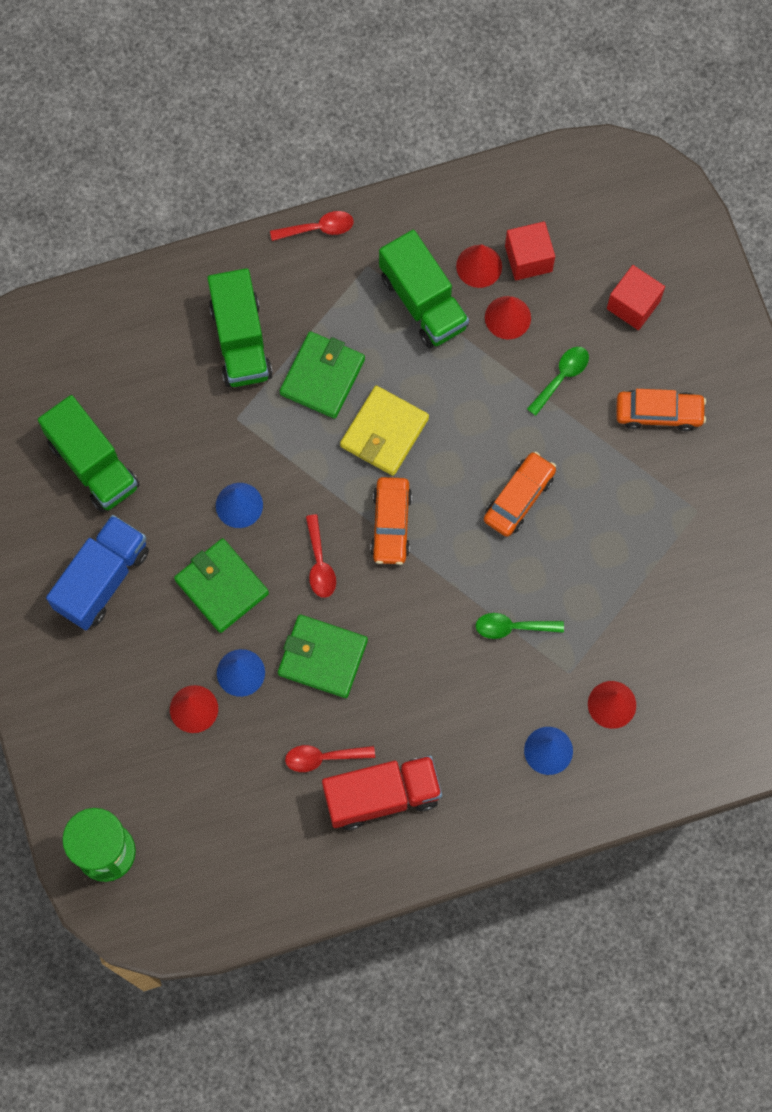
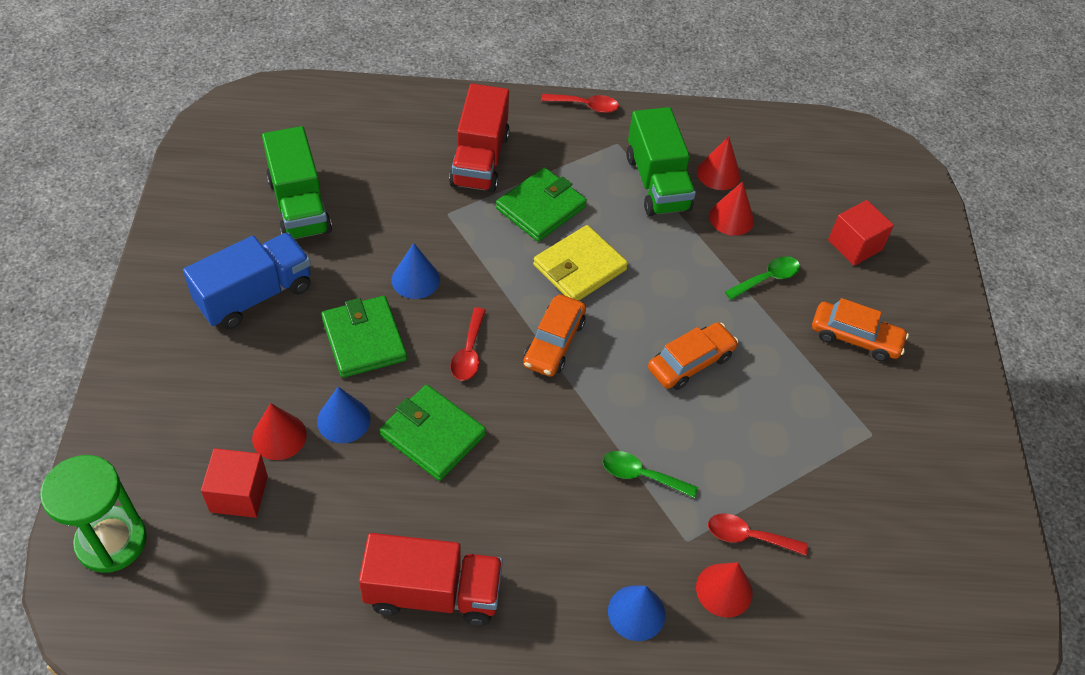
camera: 15 degrees right, 20 degrees down
(240, 341) = (480, 160): green truck -> red truck
(323, 757) = (388, 530): red spoon -> red spoon (748, 536)
(528, 258) = (766, 182): red cube -> red cube (239, 494)

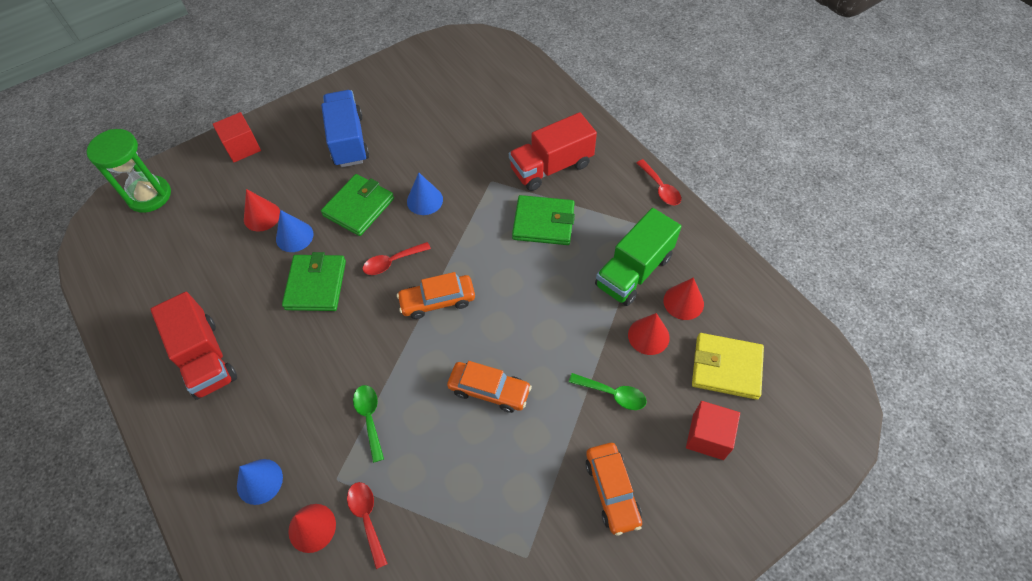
camera: 60 degrees right, 5 degrees up
(239, 494) = (212, 225): red cube -> red cube (242, 147)
(255, 295) = (348, 141): blue truck -> blue truck turned 120 degrees counterclockwise
(299, 206) = (430, 114): green truck -> none
(579, 267) = (513, 275): yellow wallet -> yellow wallet (726, 368)

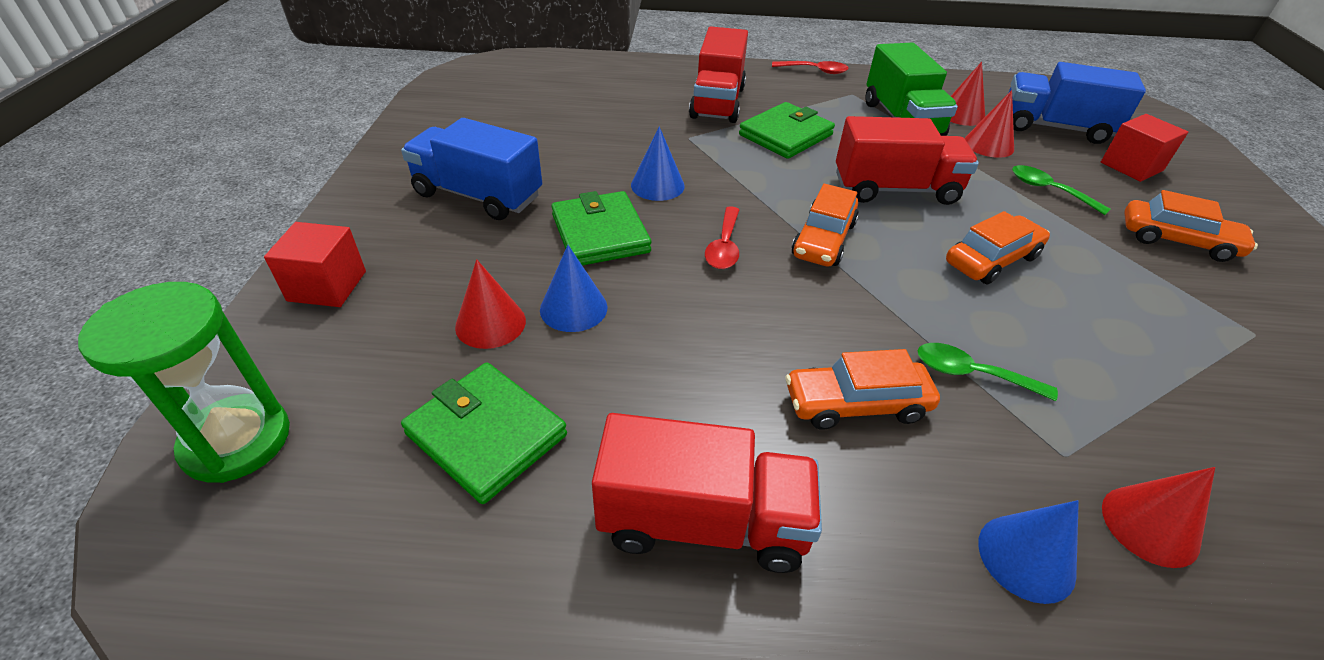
camera: 55 degrees left, 15 degrees down
(310, 378) = (856, 404): none -> orange car
(316, 285) = (687, 325): green wallet -> green wallet (486, 434)
(367, 518) = (1152, 451): red spoon -> none
(528, 309) = (895, 189): none -> red truck
(612, 394) = (1049, 190): green spoon -> green spoon turned 105 degrees counterclockwise
(726, 368) = (1055, 127): yellow wallet -> blue truck

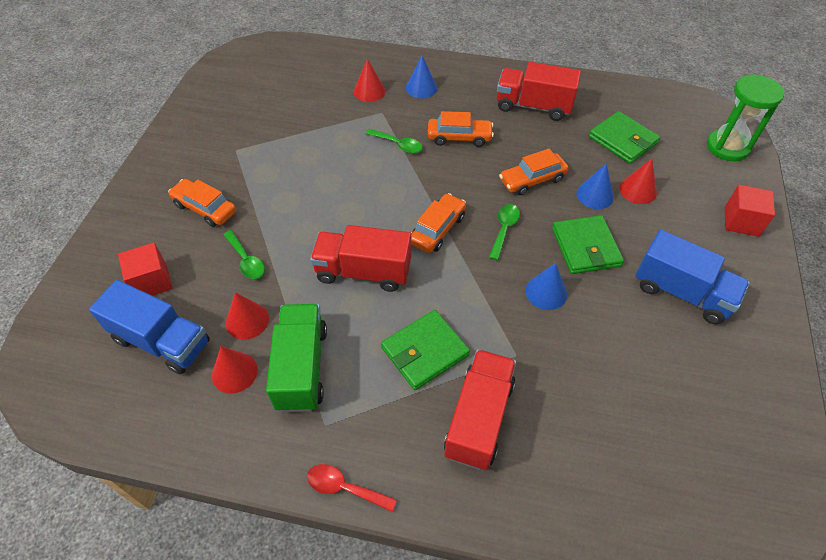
camera: 170 degrees left, 10 degrees up
(724, 246) = (504, 229): red spoon -> green spoon
(991, 260) = (338, 205): orange car -> orange car (532, 180)

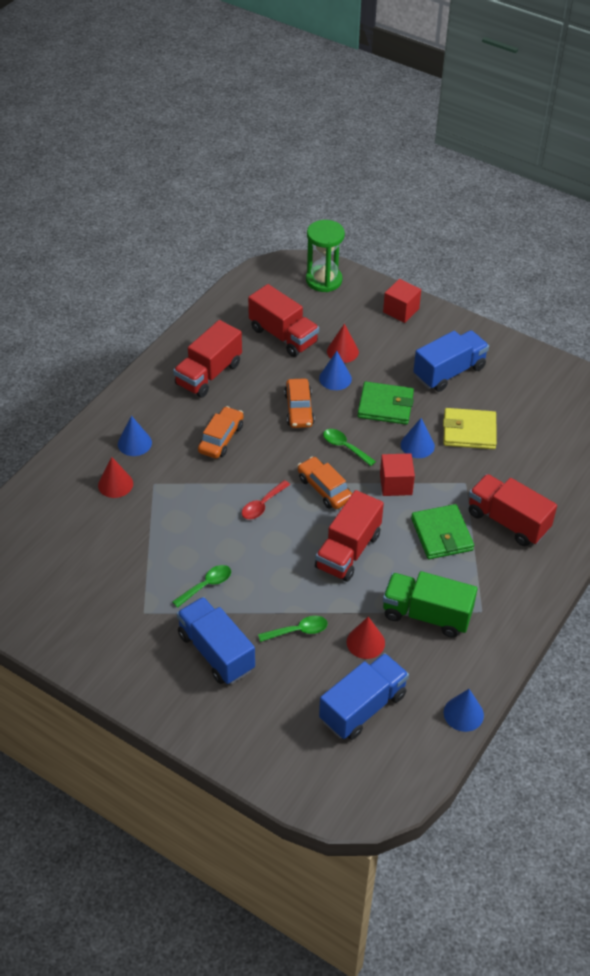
camera: 70 degrees left, 5 degrees down
(151, 281) = (291, 707): red cube -> red cube (396, 484)
(170, 443) = (463, 713): none -> blue cone
(205, 208) = (216, 652): orange car -> blue truck
(234, 372) = (414, 660): red cone -> none
(344, 488) = (534, 612): red spoon -> red spoon (262, 505)
(398, 144) = (206, 484): green spoon -> green spoon (206, 585)
(600, 338) = (469, 431): none -> yellow wallet
(623, 140) = (283, 336): green wallet -> red truck

